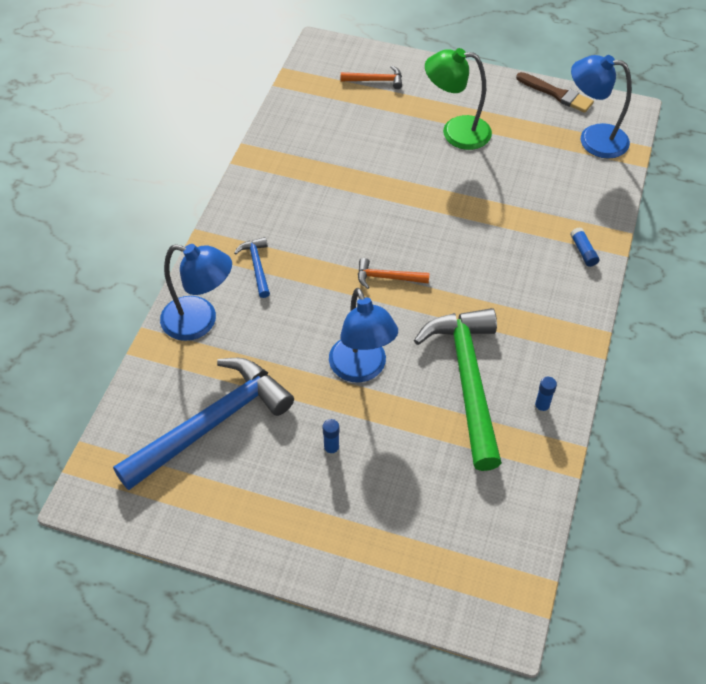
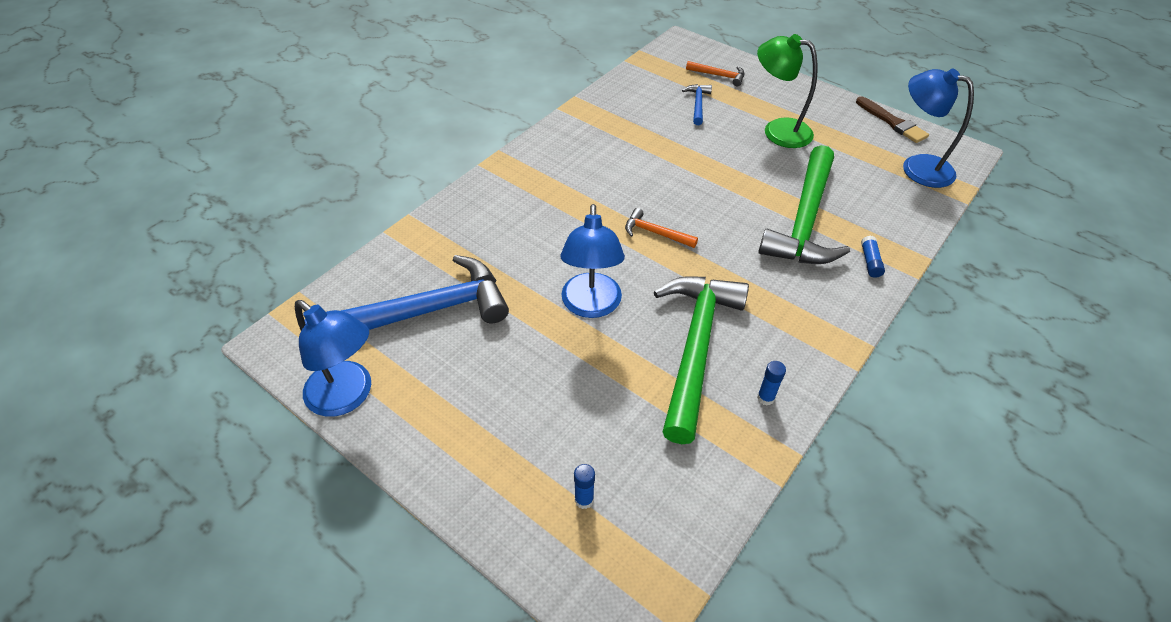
camera: 20 degrees right, 5 degrees down
(200, 321) = (461, 223): blue lamp -> blue lamp (348, 397)
(257, 266) = (537, 192): blue hammer -> blue hammer (697, 104)
(331, 449) = (524, 371): blue glue stick -> blue glue stick (584, 500)
(514, 225) = (805, 220): none -> green hammer

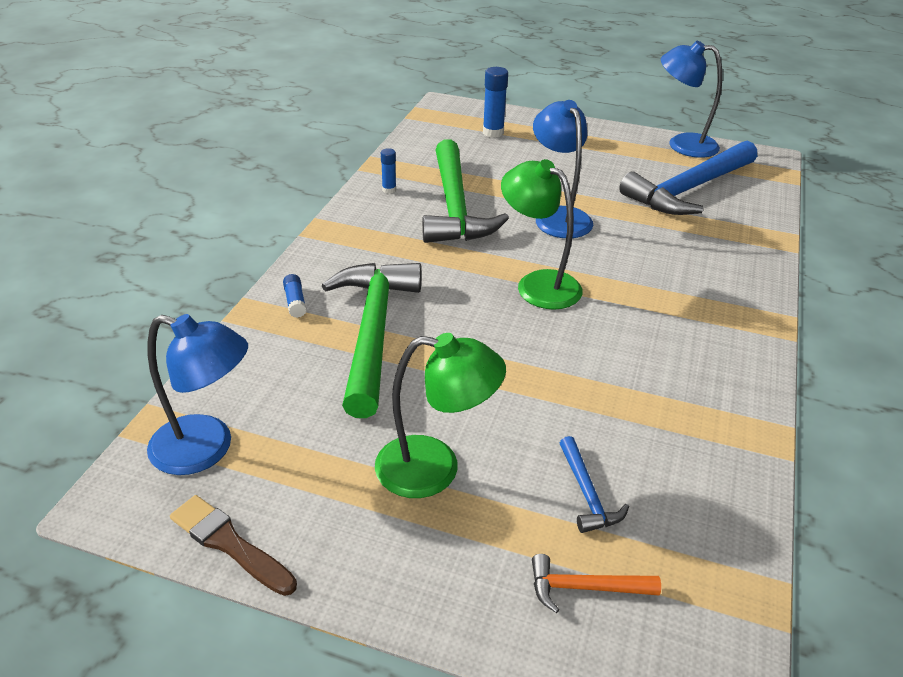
camera: 160 degrees right, 10 degrees down
(584, 500) = (493, 132): blue glue stick -> blue glue stick, size x1.70
(655, 233) = (538, 284): orange hammer -> green lamp

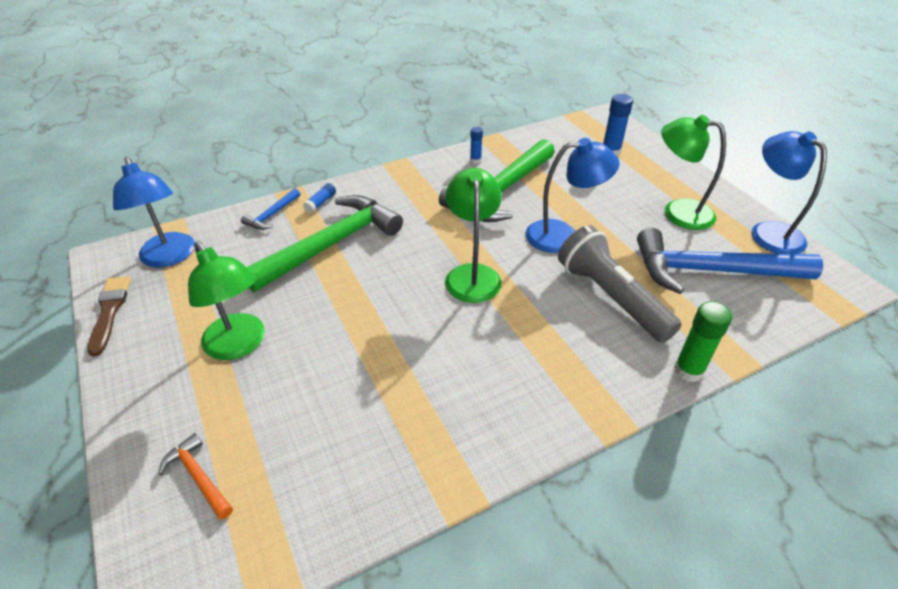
camera: 45 degrees right, 5 degrees up
(558, 216) = (563, 236): blue lamp -> blue lamp turned 60 degrees clockwise
(587, 494) = (286, 426): blue hammer -> blue hammer (272, 215)
(609, 158) = (678, 212): none -> green lamp
(658, 243) = (611, 297): none -> grey flashlight
(770, 263) = (688, 370): none -> green glue stick

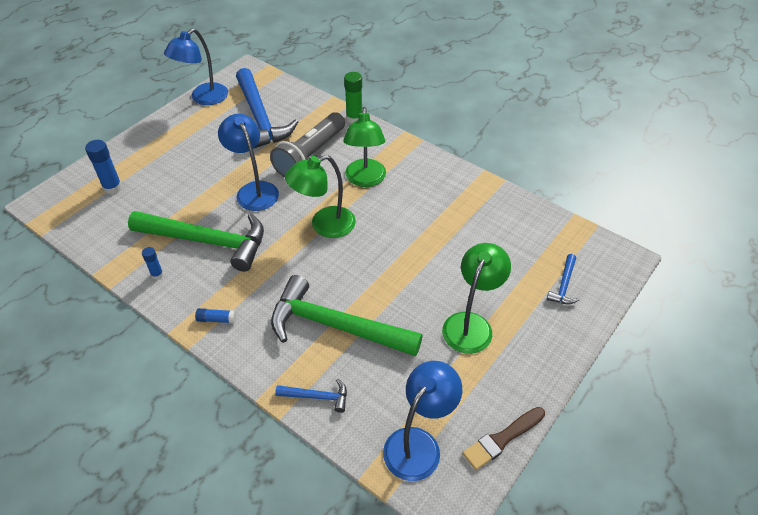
camera: 115 degrees left, 5 degrees up
(198, 476) = (564, 285): orange hammer -> blue hammer
(321, 203) = (279, 366): blue glue stick -> blue glue stick (217, 319)
(678, 212) = (196, 139): green lamp -> green lamp (365, 179)

